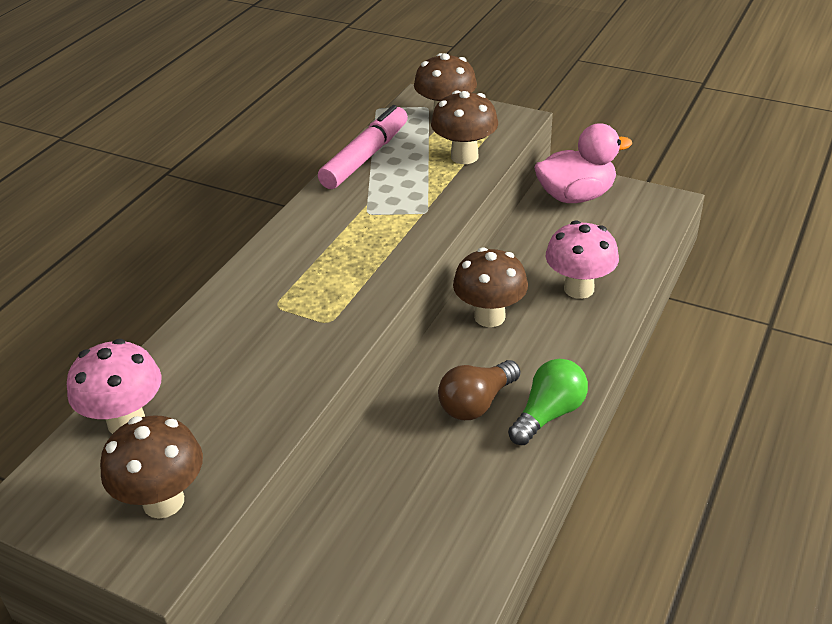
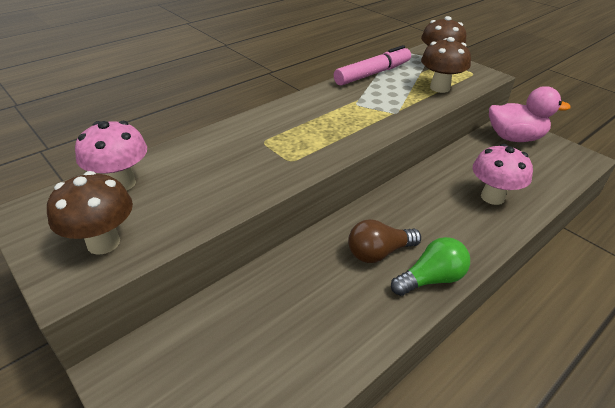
camera: 20 degrees right, 0 degrees up
(489, 317) = (416, 197): brown mushroom -> none

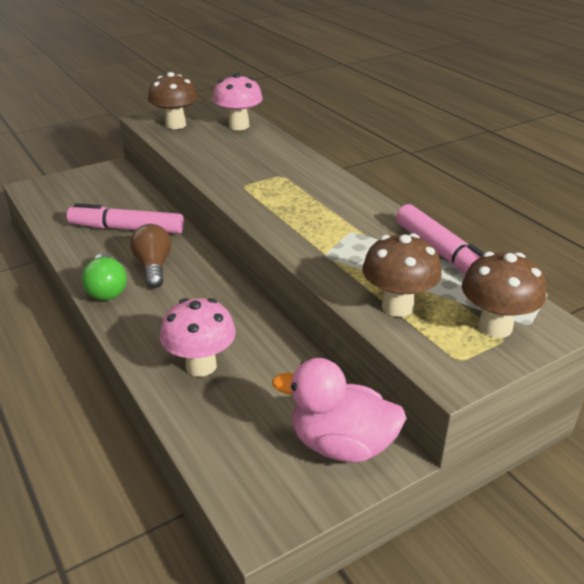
camera: 100 degrees right, 5 degrees down
(308, 296) = (127, 229): none -> pink marker
(514, 138) = (341, 445): pink duck -> pink duck turned 90 degrees clockwise

